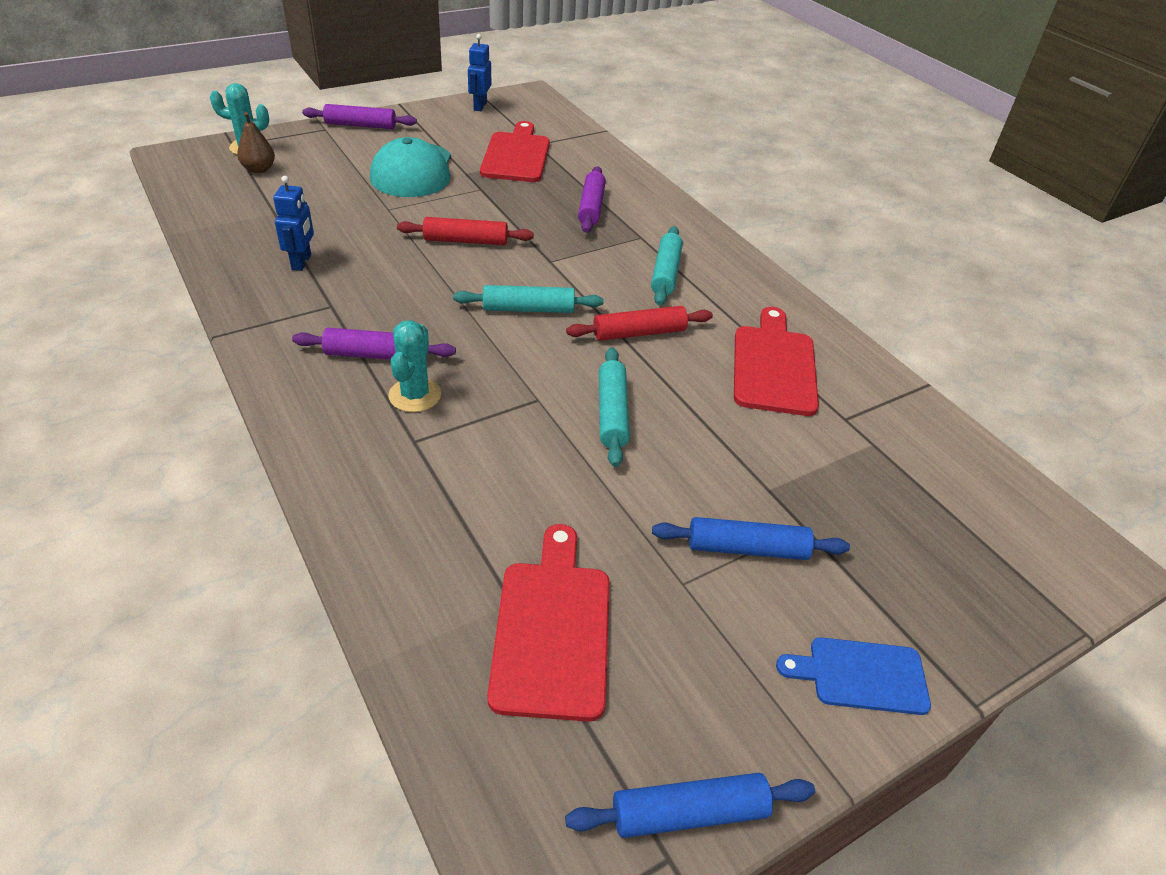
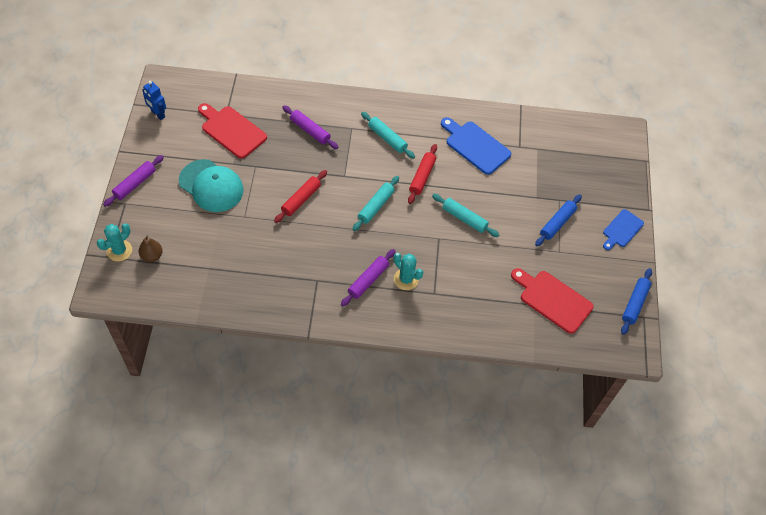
camera: 55 degrees left, 15 degrees up
(302, 262) = (269, 276): blue robot -> none
(774, 366) = (475, 146): red cutting board -> blue cutting board

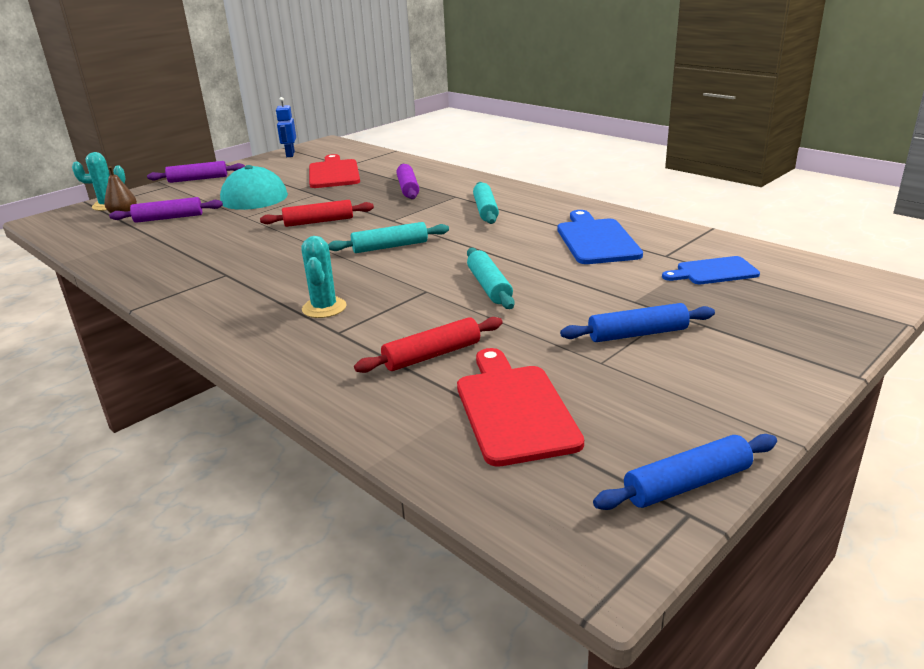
camera: 45 degrees right, 30 degrees down
(368, 280) = (279, 293): purple rolling pin -> purple rolling pin (169, 218)
(422, 177) = (484, 243): red rolling pin -> red rolling pin (432, 355)
(621, 229) = (766, 380): blue cutting board -> blue cutting board (713, 272)

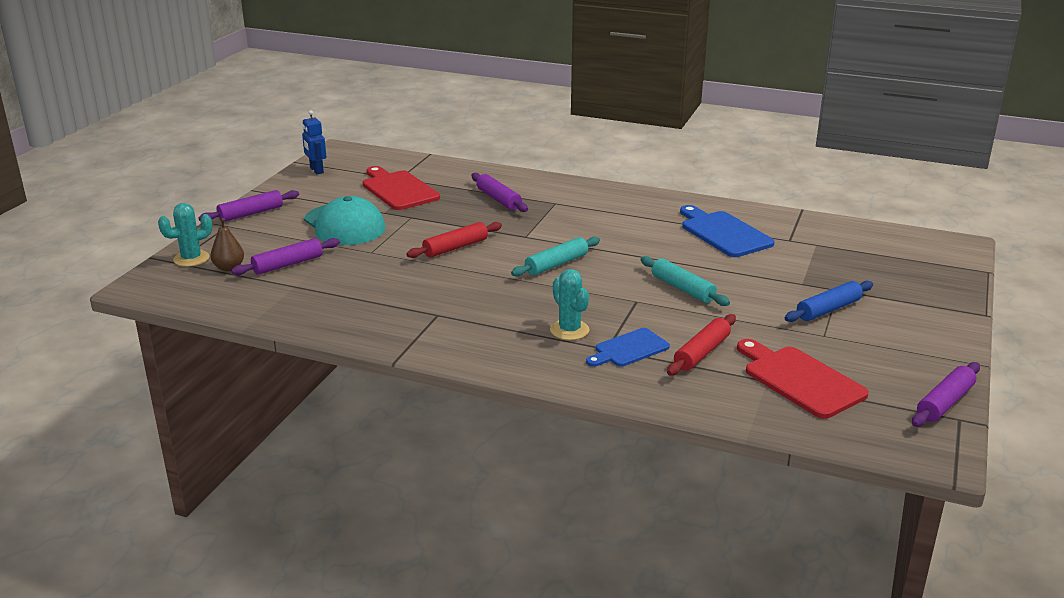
camera: 25 degrees left, 0 degrees up
(485, 210) = (600, 215): turquoise rolling pin -> none
(687, 484) = (945, 403): blue rolling pin -> purple rolling pin
(713, 272) = (836, 249): blue cutting board -> blue cutting board (629, 349)

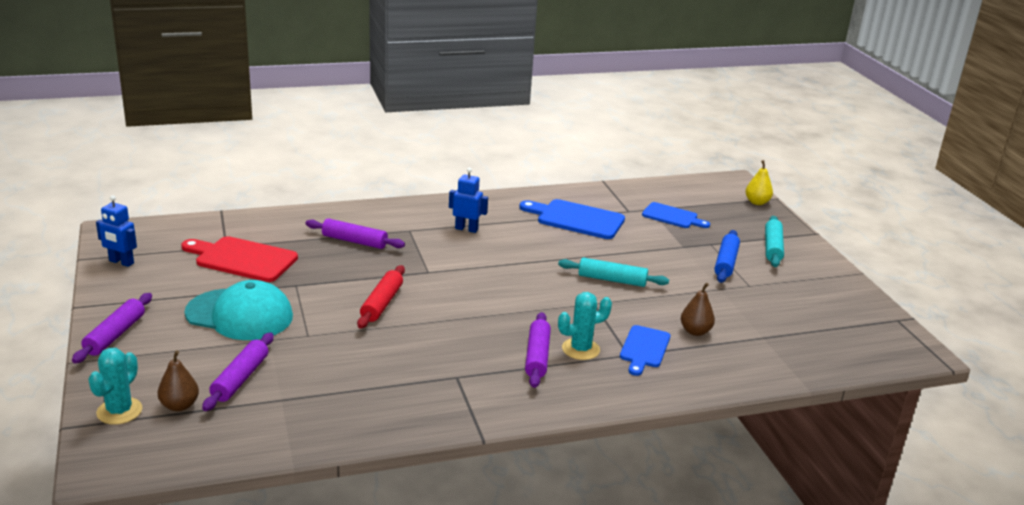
camera: 40 degrees left, 0 degrees up
(556, 264) = (489, 290): turquoise rolling pin -> turquoise rolling pin (772, 248)
(569, 330) = (580, 349): turquoise cactus -> turquoise cactus turned 45 degrees counterclockwise
(606, 214) = (466, 229): none -> blue robot
(701, 353) = (695, 331): red rolling pin -> brown pear
(800, 380) = (780, 328): red cutting board -> none
(831, 256) = (672, 216): none -> blue cutting board
(945, 403) = (876, 311): purple rolling pin -> purple rolling pin (537, 356)
(956, 269) = (757, 202): none -> yellow pear

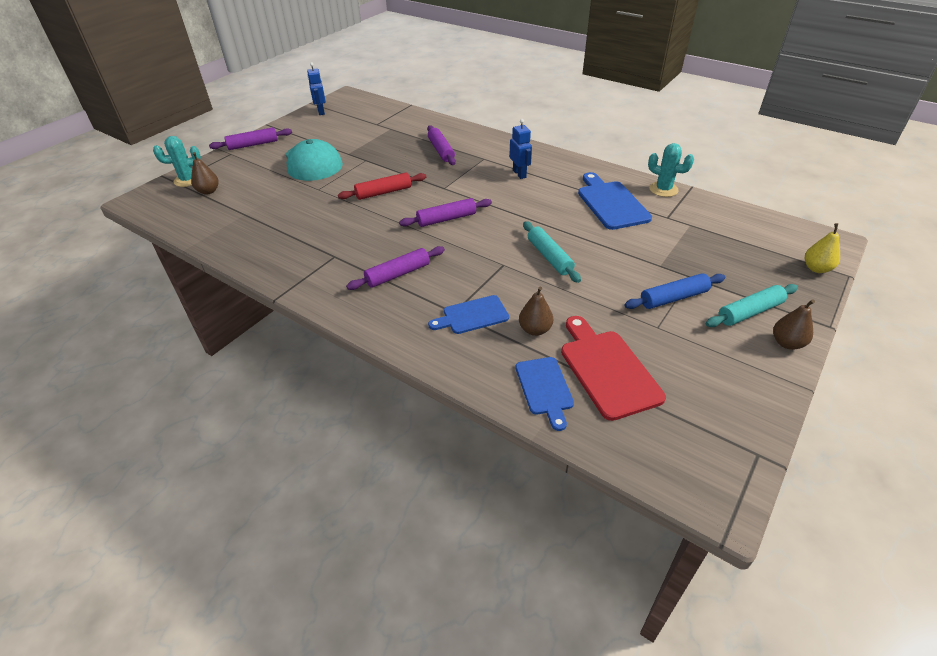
camera: 55 degrees right, 15 degrees up
(240, 378) = (251, 193): purple rolling pin -> purple rolling pin (446, 219)
(242, 259) = (370, 134): red cutting board -> red cutting board (607, 369)
(580, 349) = (432, 287): turquoise cactus -> turquoise cactus (663, 189)
(672, 216) = (699, 239): blue cutting board -> blue cutting board (544, 388)
(815, 255) = (787, 343): none -> brown pear

